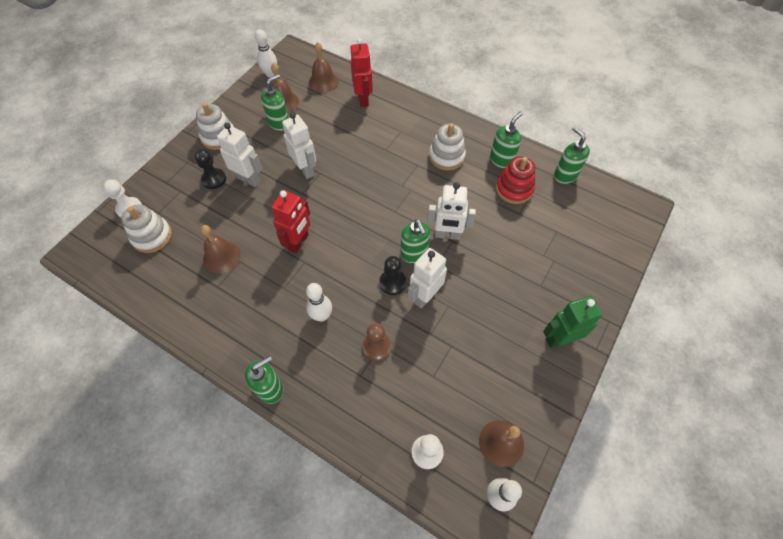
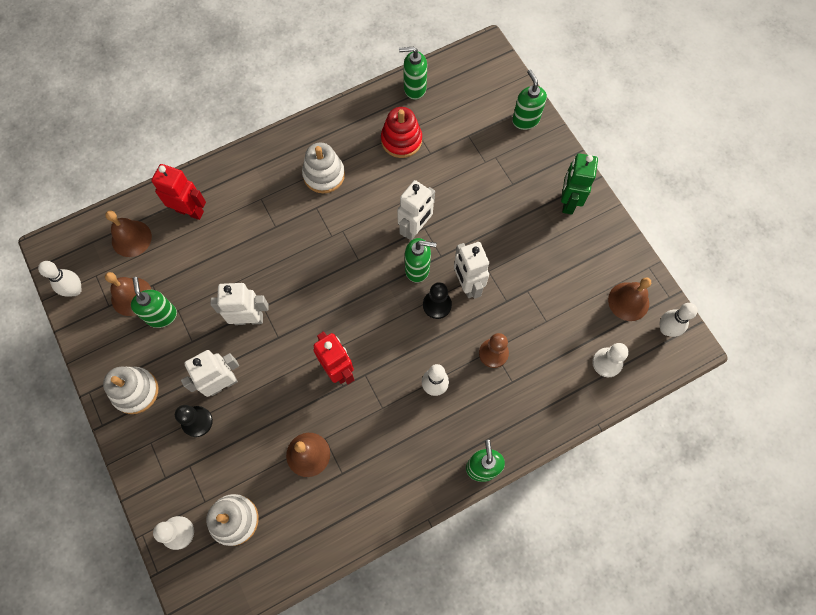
camera: 60 degrees left, 10 degrees up
(501, 160) = (361, 129): green soap dispenser -> green soap dispenser (525, 120)

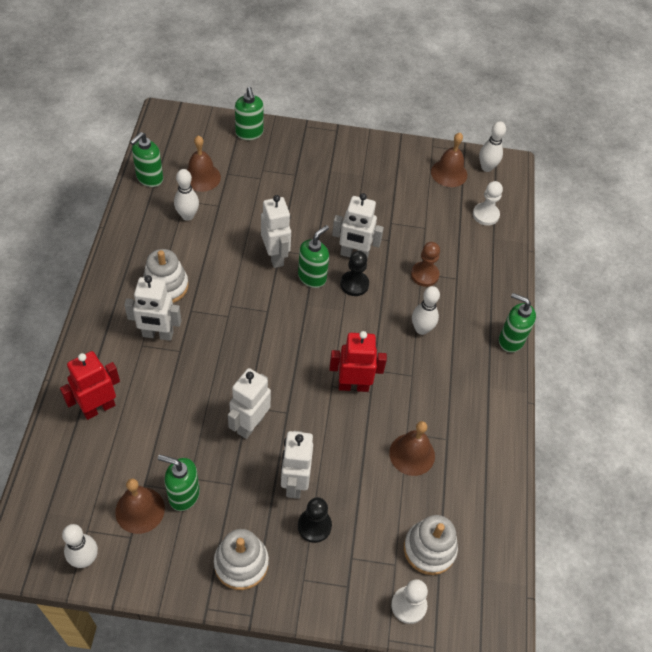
camera: 60 degrees left, 15 degrees down
(131, 238) = (78, 474): brown bell -> brown bell (201, 177)
(277, 202) = (158, 334): none -> white robot
(401, 140) = (187, 216): red stacking toy -> white bowling pin
(525, 120) = (249, 133): green soap dispenser -> green soap dispenser turned 120 degrees counterclockwise
(568, 202) = (341, 154): green robot -> none

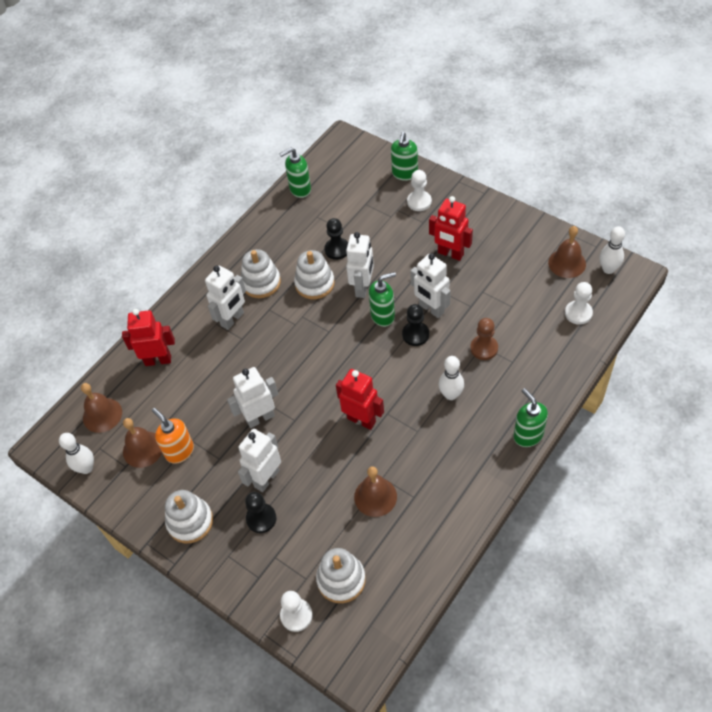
camera: 40 degrees right, 0 degrees up
(158, 334) = (232, 319): white robot -> white robot turned 90 degrees counterclockwise
(183, 495) = (179, 451): green soap dispenser -> orange soap dispenser
(187, 216) = (312, 230): white bowling pin -> none
(201, 177) = (342, 201): brown bell -> brown bell (102, 415)
(224, 268) = (314, 284): none -> white stacking toy
(226, 227) = (337, 249): none -> black pawn
(280, 156) = (419, 202): none -> white pawn
(340, 197) = (450, 254): none -> red robot

